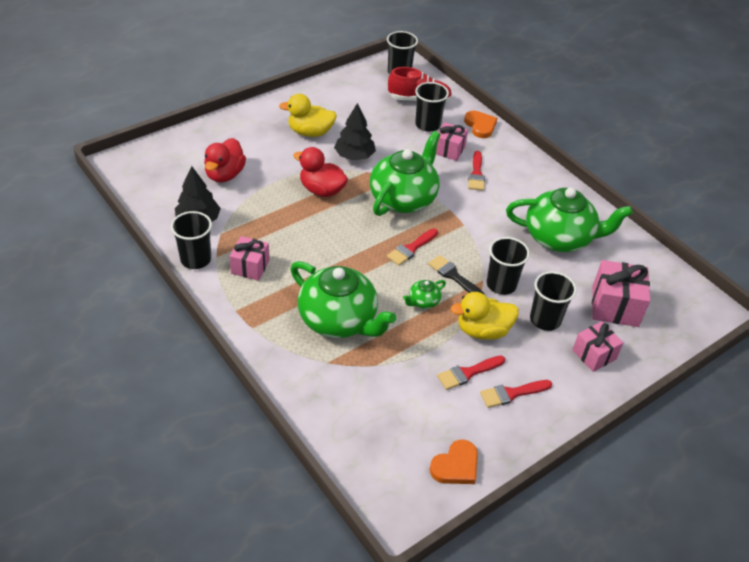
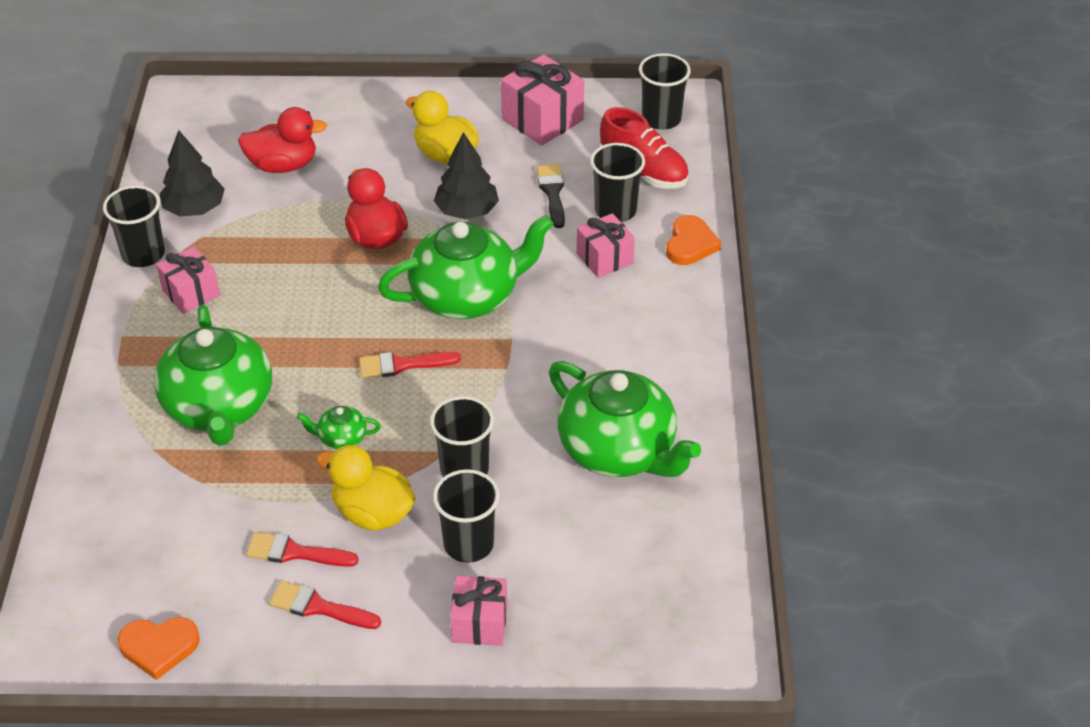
camera: 40 degrees right, 0 degrees up
(225, 174) = (283, 165): red duck -> red duck turned 150 degrees counterclockwise
(453, 276) = (415, 426): black brush -> black brush (552, 192)
(476, 174) = (604, 308): red brush -> none
(615, 306) = (585, 580): pink gift -> pink gift (542, 119)

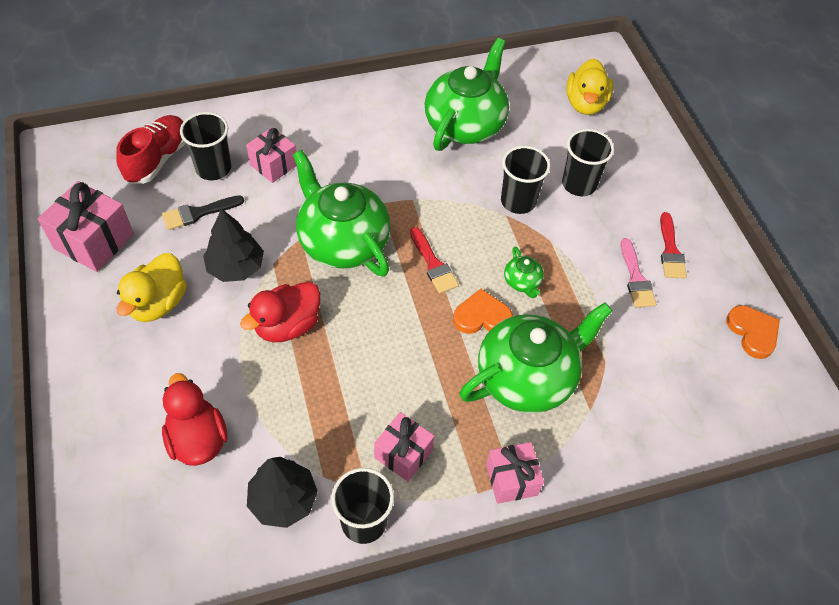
camera: 110 degrees left, 10 degrees up
(295, 552) = (636, 278): red brush -> pink brush
(373, 513) = (580, 243): yellow duck -> yellow duck (585, 104)
(479, 623) = (635, 165): pink gift -> pink gift (511, 479)
(661, 119) = (83, 159): black cup -> none
(690, 244) = (244, 118): orange heart -> orange heart (482, 316)

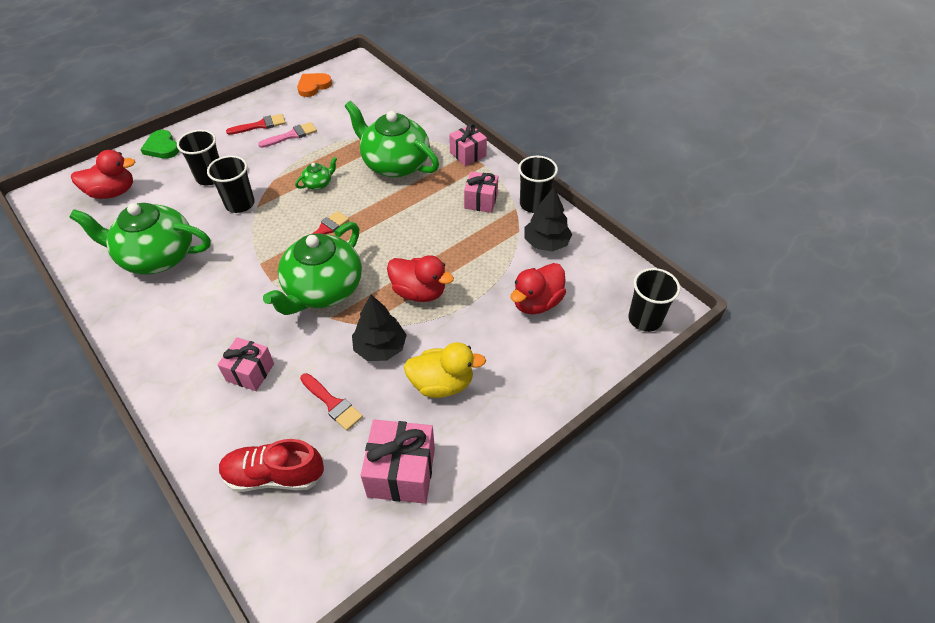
camera: 110 degrees left, 5 degrees down
(198, 213) = (332, 403): black brush -> red brush
(213, 168) = (271, 419): black cup -> black cup (645, 319)
(482, 316) = (358, 195): orange heart -> none
(585, 104) = (113, 192): yellow duck -> red duck
(655, 151) = (162, 147): none -> green heart

